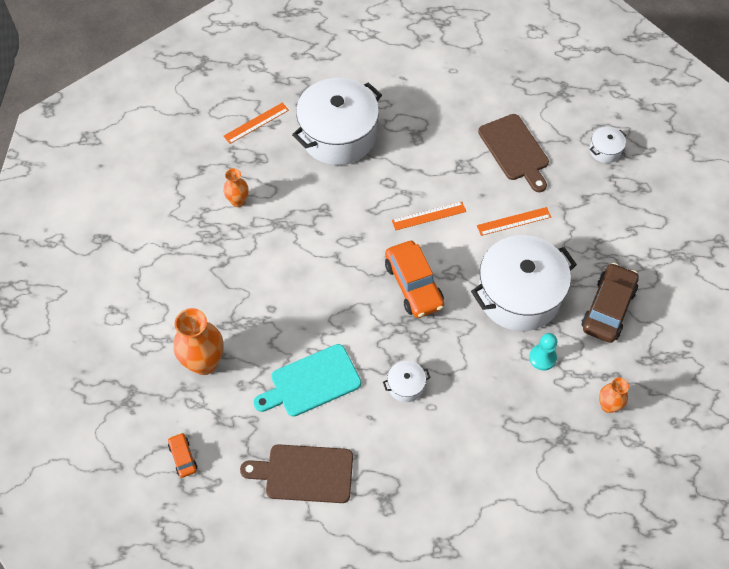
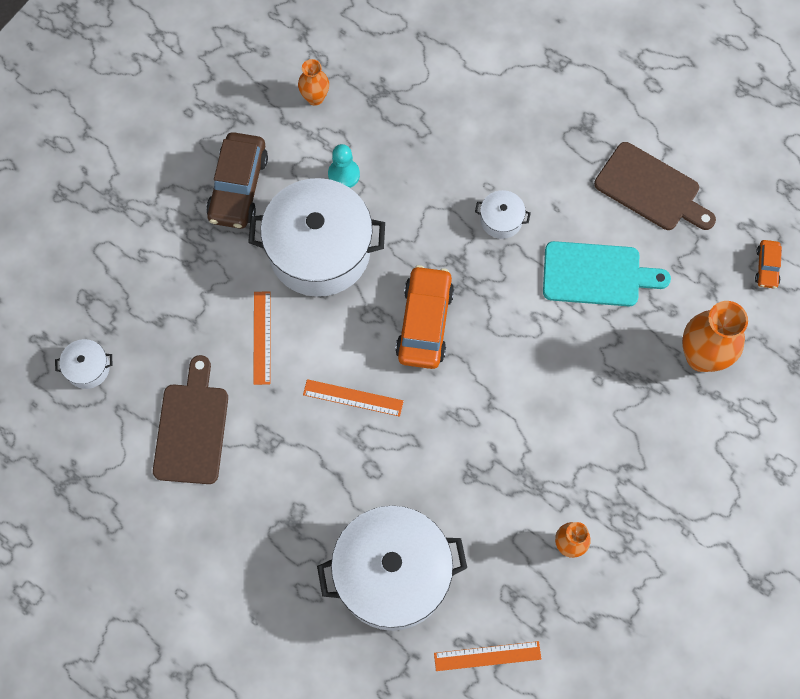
camera: 150 degrees left, 10 degrees up
(514, 221) = (262, 337): orange ruler -> orange ruler turned 75 degrees clockwise
(608, 308) = (238, 187): brown car -> brown car turned 45 degrees counterclockwise

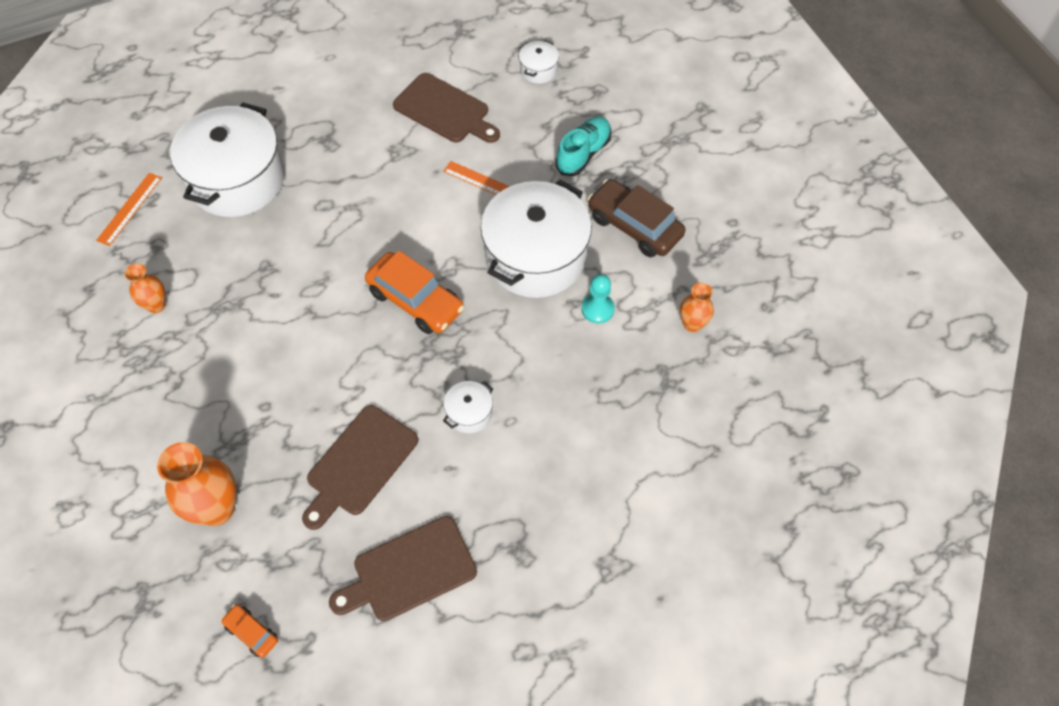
camera: 120 degrees right, 10 degrees down
(177, 271) = (583, 153): none -> turquoise shoe
(353, 397) = (390, 220): orange ruler -> none
(596, 274) = (359, 464): turquoise cutting board -> brown cutting board

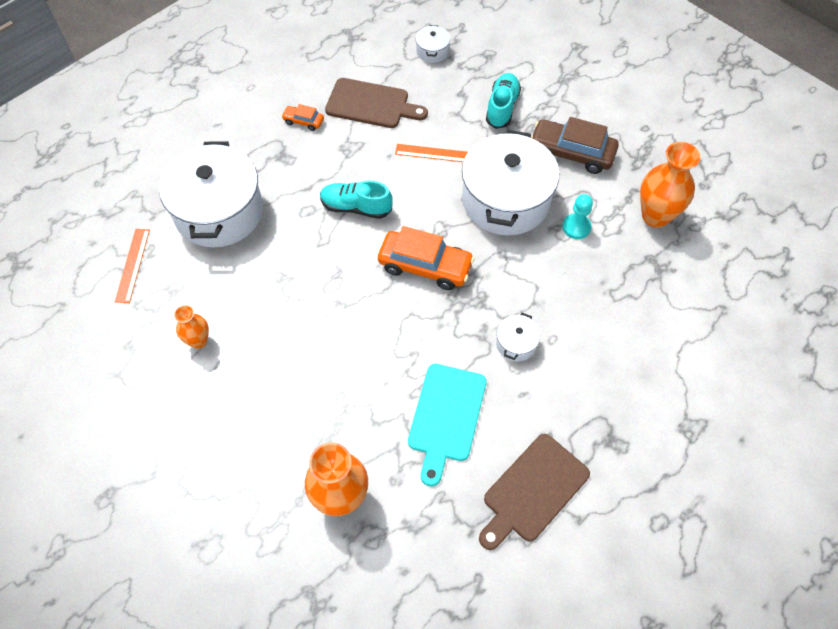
camera: 20 degrees left, 0 degrees up
(251, 633) = (425, 593): orange car -> orange car (303, 121)
(359, 464) = (446, 417): brown cutting board -> turquoise cutting board
(375, 216) = (356, 207): none -> turquoise shoe
(692, 324) = (655, 216): orange vase -> orange vase, size x1.78

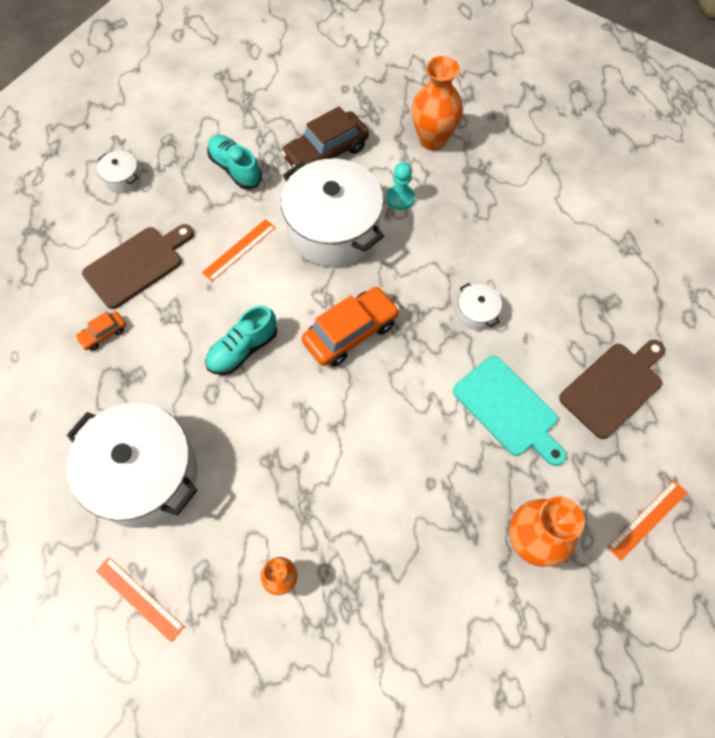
camera: 55 degrees left, 5 degrees up
(426, 585) = (647, 519): none -> orange ruler
(533, 491) = (613, 387): brown cutting board -> brown cutting board turned 120 degrees counterclockwise

